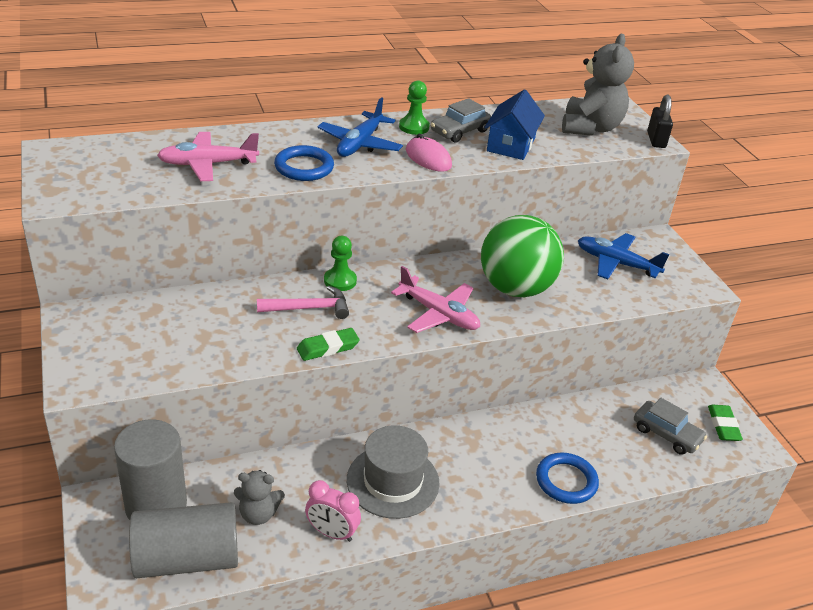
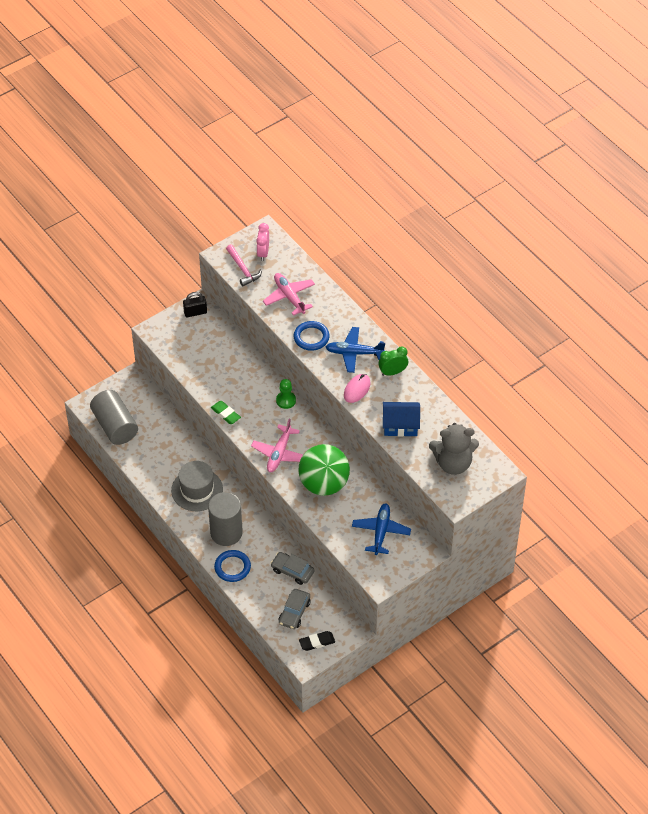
camera: 75 degrees right, 15 degrees up
(156, 505) = (139, 401): grey cylinder -> grey cylinder (226, 533)
(258, 514) = (151, 442): grey teddy bear -> none
(309, 308) = (254, 395): pink hammer -> pink hammer (243, 269)
(332, 533) = (153, 475): pink clock -> pink clock (263, 253)
(414, 127) = (392, 372): green pawn -> green clock
(459, 131) = (402, 396): grey car -> grey car (292, 571)
(656, 140) = (459, 502): black padlock -> black padlock (195, 312)
(723, 425) = (317, 642): green eraser -> black eraser

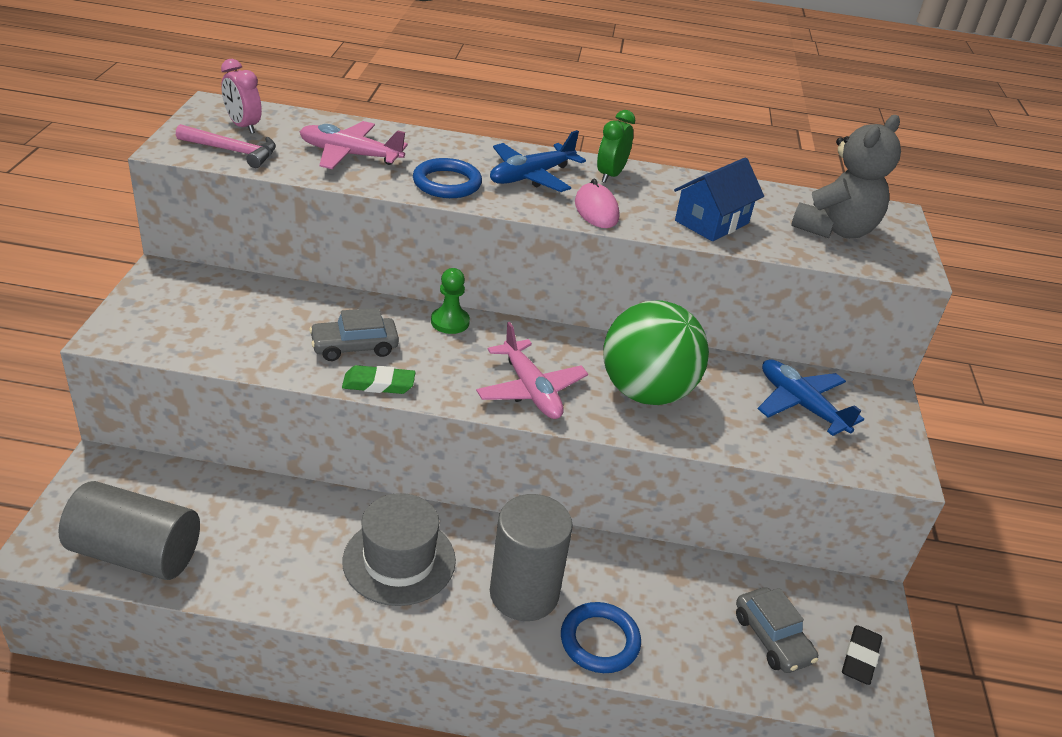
camera: 50 degrees left, 15 degrees down
(195, 312) = (166, 283): black padlock -> none
(292, 571) = (688, 578): grey car -> grey car (354, 347)

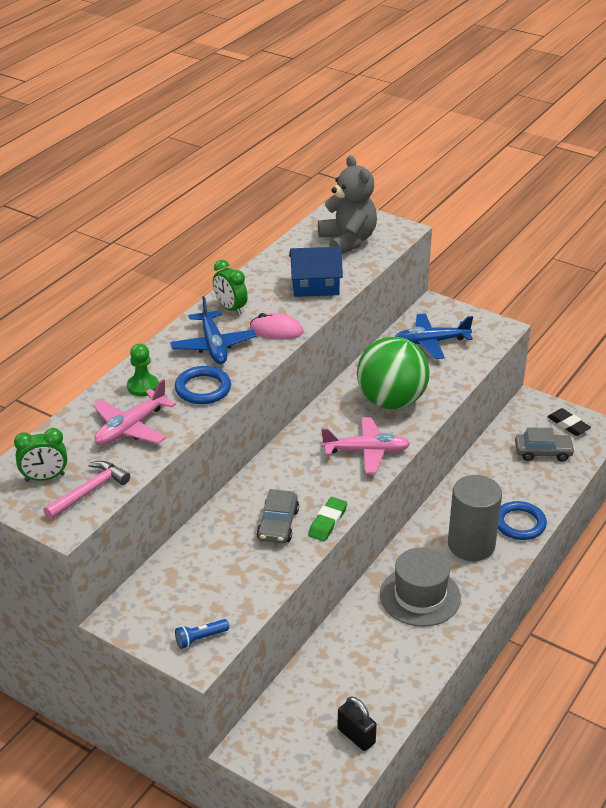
camera: 60 degrees left, 0 degrees up
(136, 553) = (356, 736): grey cylinder -> black padlock
(143, 331) = (200, 638): none -> blue flashlight
(243, 126) = (45, 478): pink clock -> green clock
(450, 322) = (271, 468): green pawn -> green pawn (143, 386)
(712, 222) = (315, 286): blue house -> blue house turned 75 degrees counterclockwise

